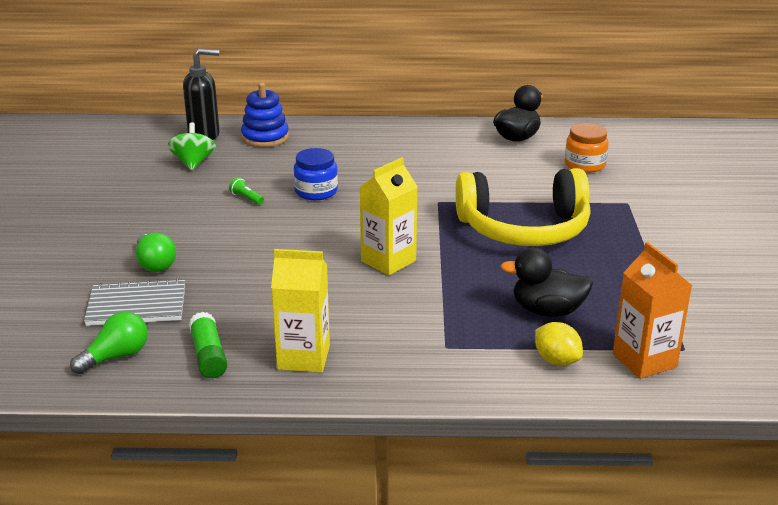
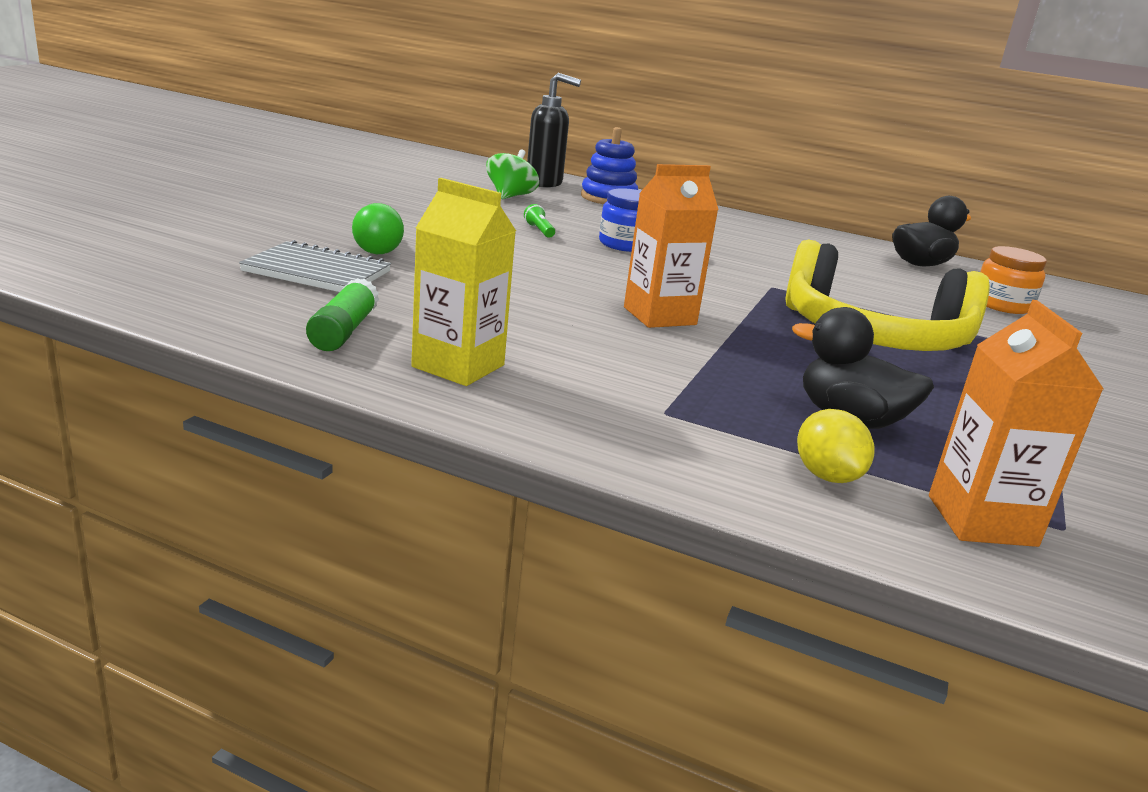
camera: 20 degrees right, 5 degrees down
(116, 356) = (239, 302): green light bulb -> none
(388, 261) = (659, 316): yellow carton -> orange carton

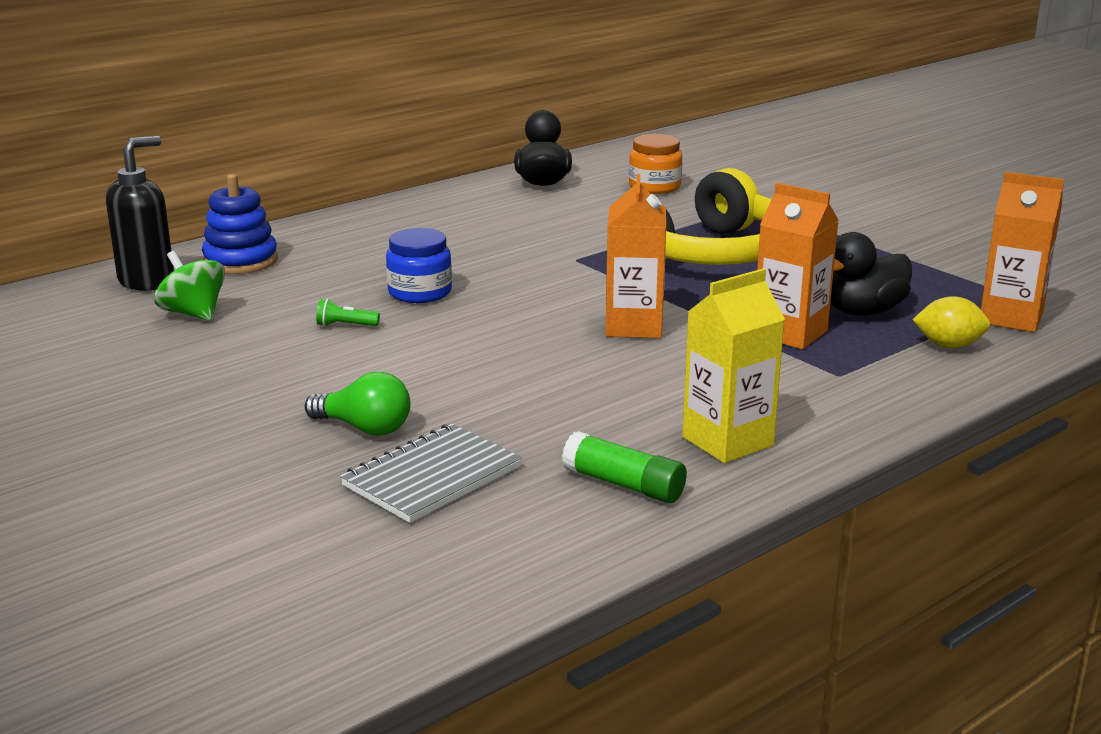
camera: 60 degrees left, 0 degrees up
(736, 383) = (790, 333): none -> orange carton

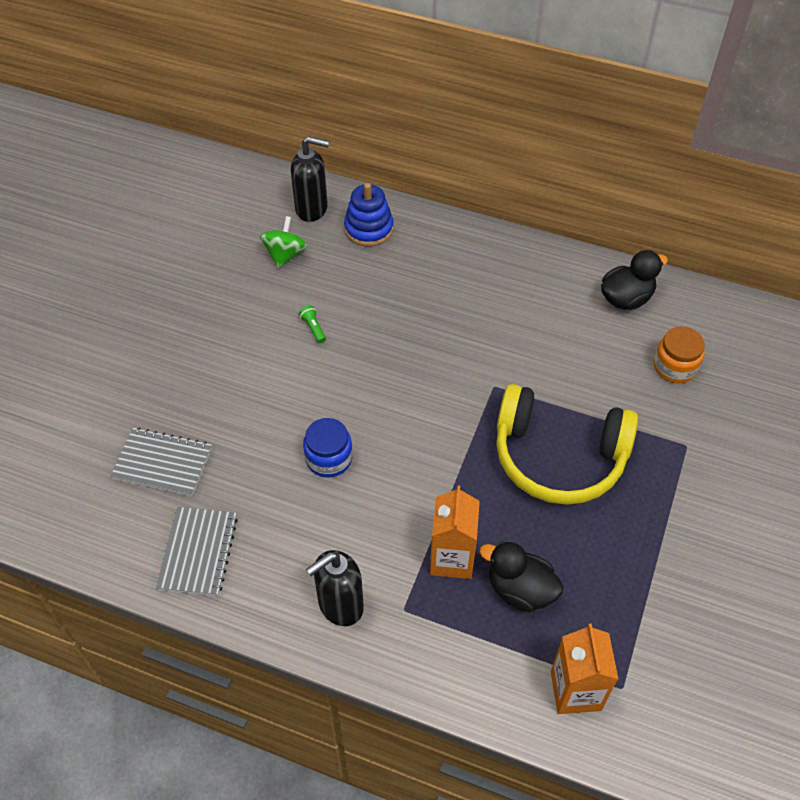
camera: 60 degrees right, 30 degrees up
(364, 428) = (197, 407): green light bulb -> none
(420, 292) = (382, 336): blue jar -> blue jar (329, 458)
(624, 485) = (198, 552): green glue stick -> grey notebook
(634, 326) = (405, 467): orange carton -> none
(727, 441) = (275, 582): yellow carton -> none
(801, 409) = (340, 605): none -> black soap dispenser
(948, 346) = (494, 662): yellow lemon -> none

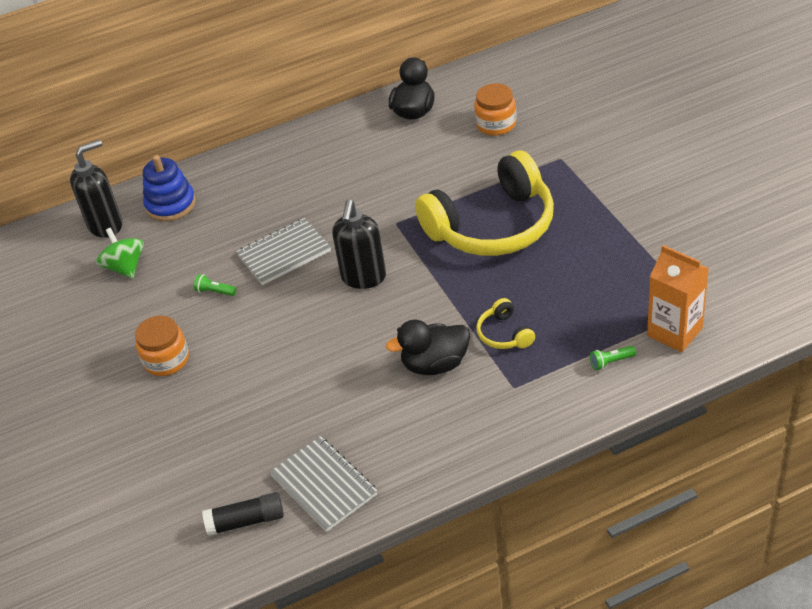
camera: 40 degrees left, 10 degrees down
(126, 528) = (246, 521): none -> black glue stick
(162, 463) = (215, 461): grey notebook -> grey notebook (284, 253)
(225, 354) = (166, 360): none -> orange jar
(329, 458) = (340, 353): blue jar -> none
(340, 605) = (469, 422): black soap dispenser -> black soap dispenser (363, 278)
(452, 558) = (504, 334): orange carton -> yellow headphones
(496, 664) = (611, 362): none -> green flashlight
(520, 589) = (569, 312): black duck -> black duck (435, 364)

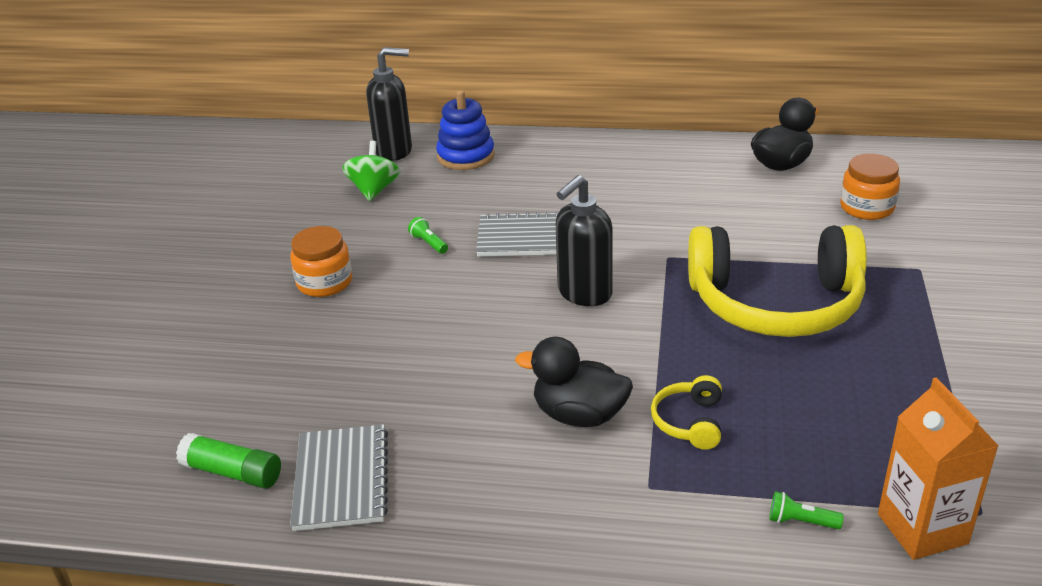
camera: 30 degrees right, 10 degrees down
(246, 521) = (232, 472): black glue stick -> green glue stick

